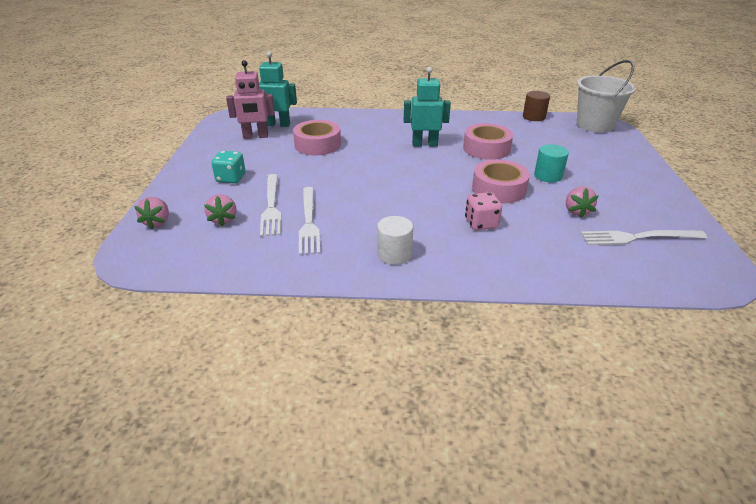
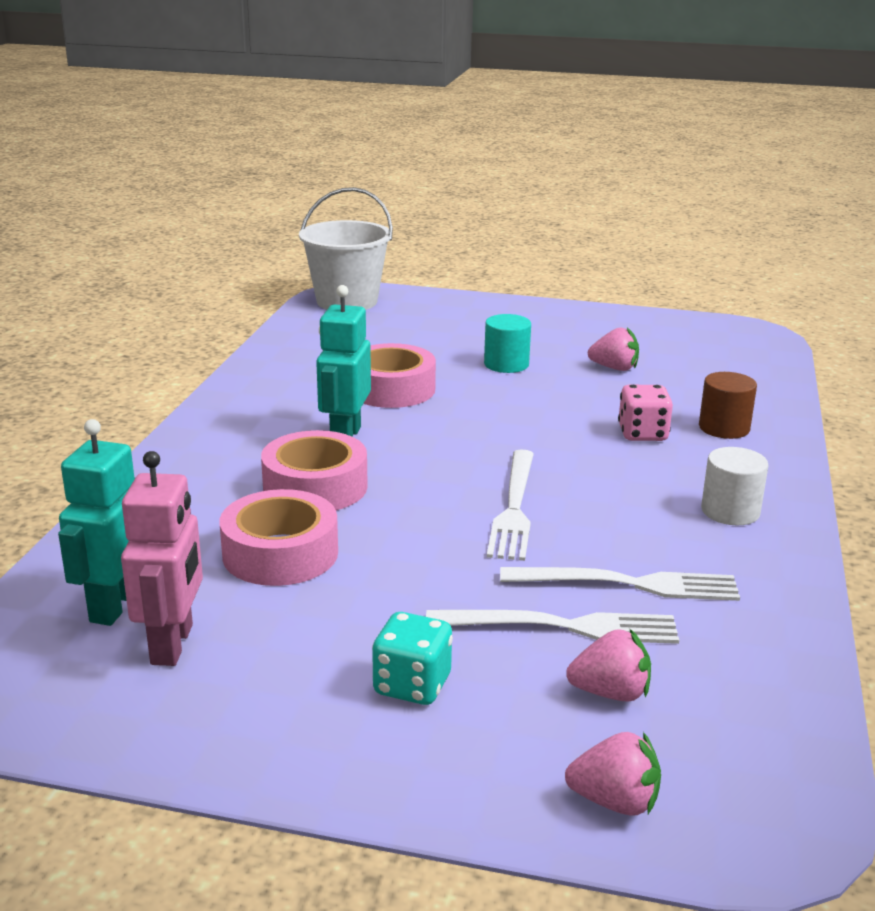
camera: 80 degrees left, 10 degrees down
(498, 189) = (539, 404): pink tape -> pink tape (315, 487)
(534, 117) = (284, 332): brown cylinder -> brown cylinder (724, 428)
(638, 237) = (680, 350): white fork -> white fork (514, 507)

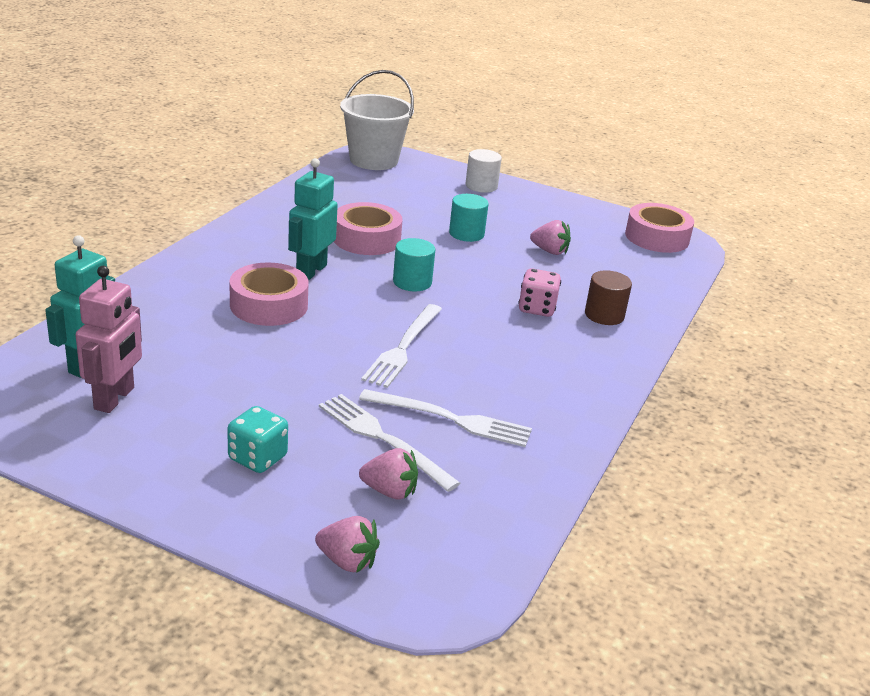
camera: 10 degrees right, 5 degrees up
(280, 553) = (218, 349): pink tape -> pink tape (657, 237)
(476, 429) = (412, 282): none -> turquoise cylinder
(561, 627) = (383, 439): white fork -> white fork turned 150 degrees counterclockwise
(730, 511) = (564, 380): white cylinder -> white cylinder (481, 186)

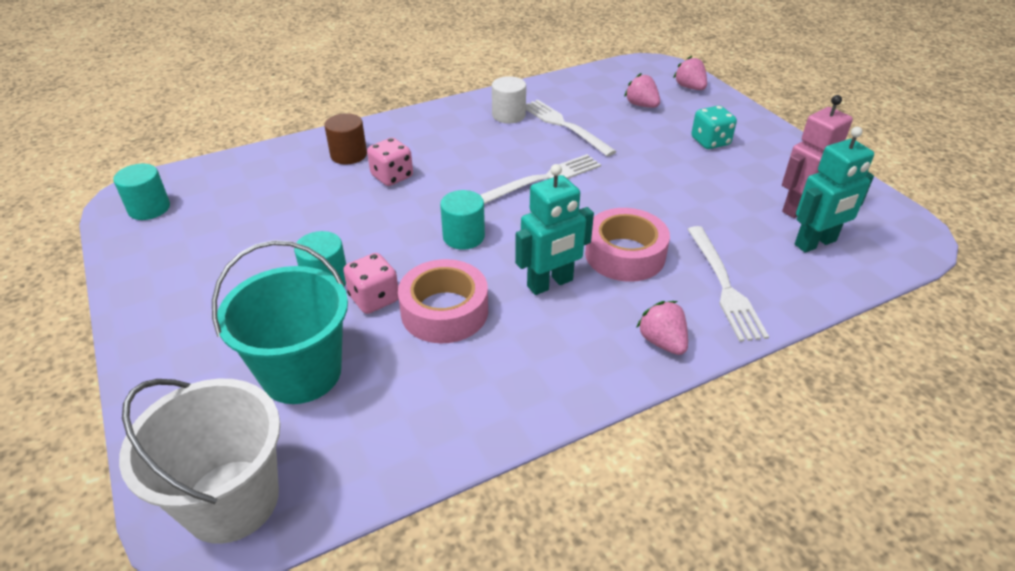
camera: 140 degrees left, 10 degrees up
(383, 439) = (620, 128): white fork -> white fork (724, 285)
(409, 197) = (301, 373): none -> turquoise bucket
(420, 233) = (374, 299): none -> pink dice
(481, 186) = (178, 361): white cylinder -> white cylinder (508, 115)
(549, 251) = (281, 228): pink strawberry -> pink strawberry (662, 342)
(657, 237) = (149, 208): pink tape -> turquoise cylinder

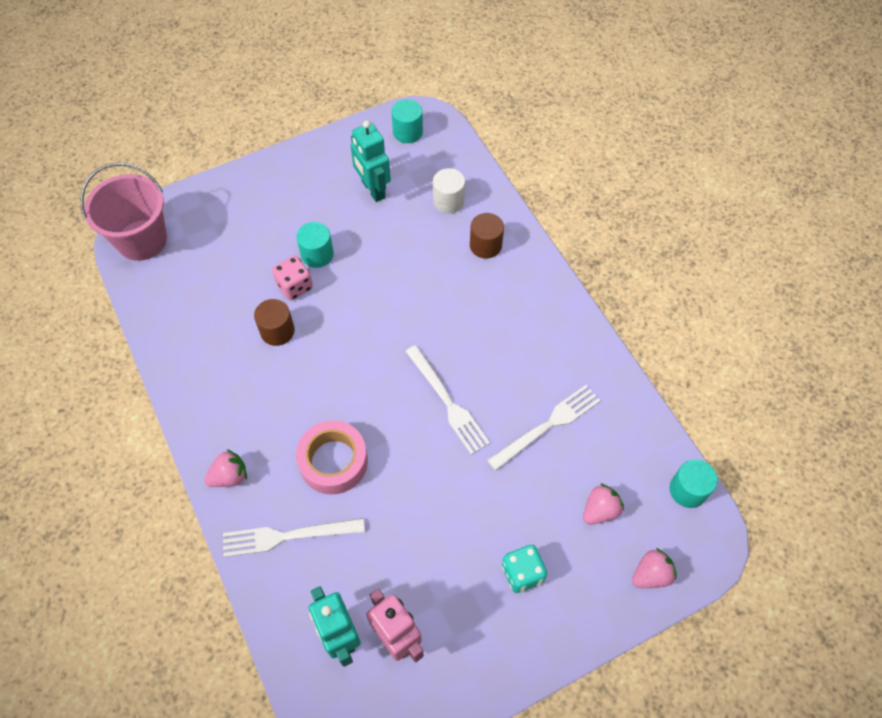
camera: 90 degrees right, 20 degrees up
(231, 500) = (142, 240): white bucket -> pink bucket
(301, 373) = (229, 255): turquoise bucket -> none
(392, 176) = (451, 281): pink dice -> none
(444, 311) = (277, 331): pink tape -> brown cylinder
(463, 236) = (364, 340): turquoise cylinder -> turquoise cylinder (688, 490)
(508, 115) = (566, 373): white cylinder -> white cylinder (448, 201)
(550, 283) = (301, 402): turquoise robot -> turquoise robot (373, 189)

